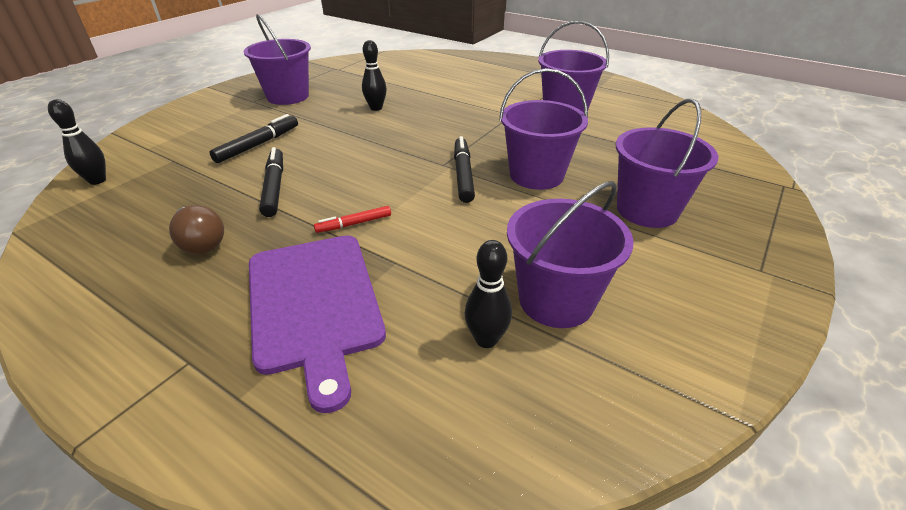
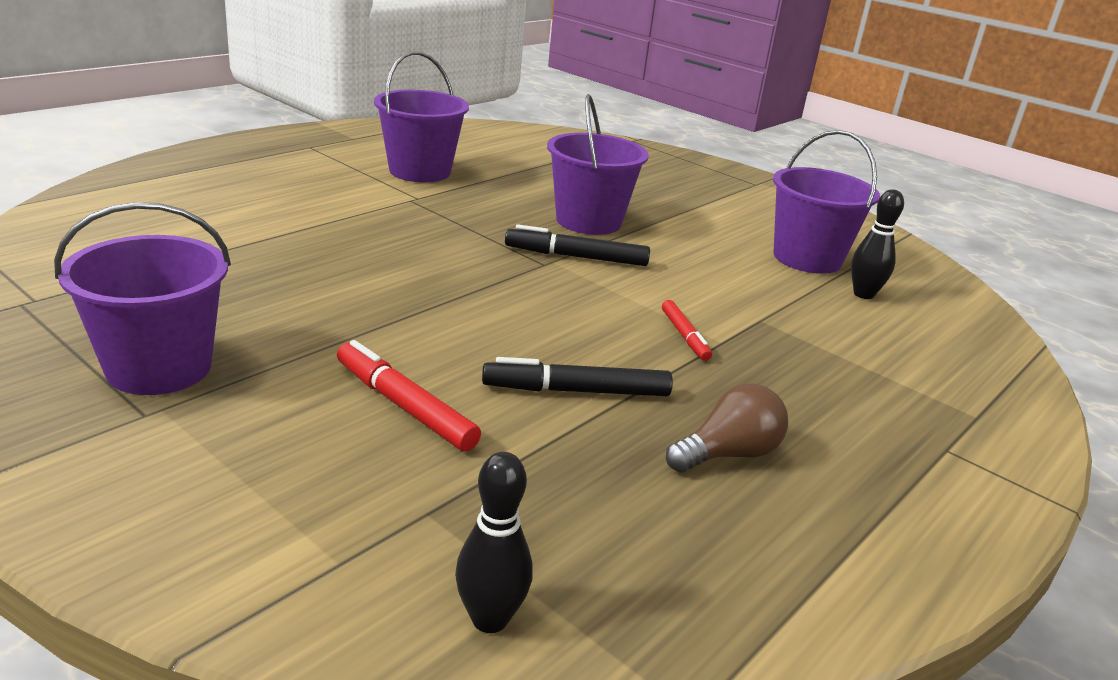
camera: 85 degrees left, 10 degrees down
(258, 145) = (404, 406): black marker -> red marker
(314, 304) = (839, 370): purple cutting board -> none
(376, 108) = (310, 284): black bowling pin -> none
(647, 210) = (668, 194): purple bucket -> none

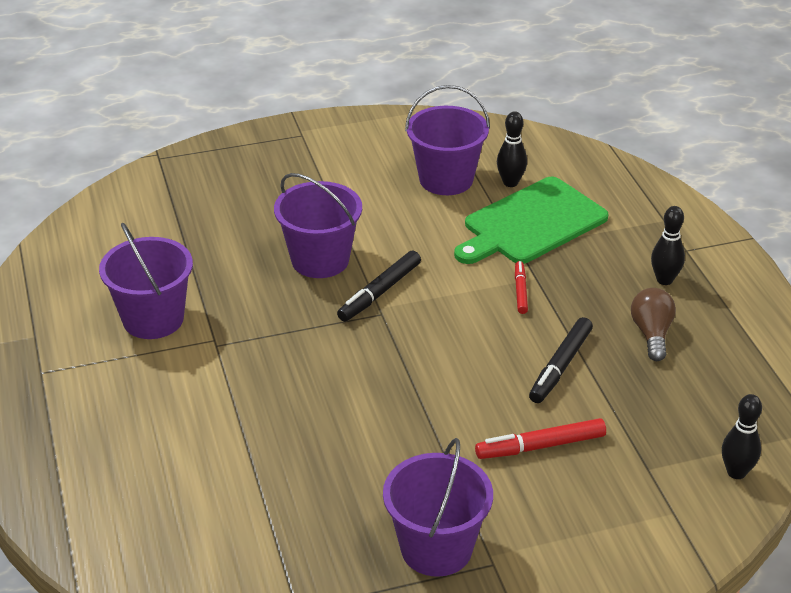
camera: 55 degrees left, 10 degrees up
(684, 336) = (520, 291): red marker -> red marker turned 105 degrees counterclockwise
(814, 320) = (531, 223): none -> green cutting board
(856, 442) = (664, 280): none -> black bowling pin

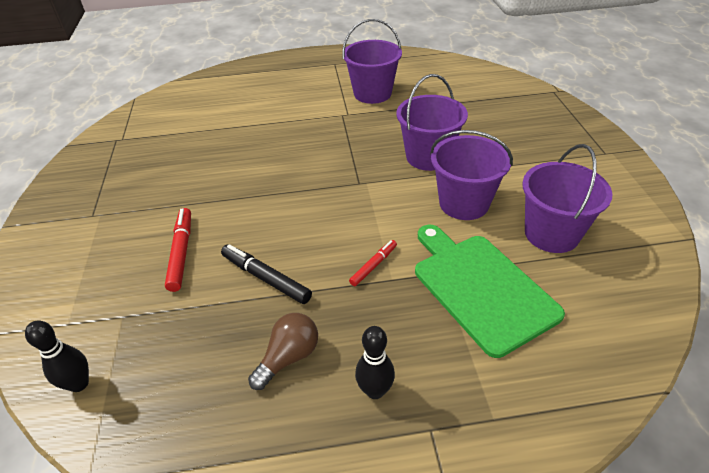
camera: 100 degrees right, 5 degrees up
(379, 292) = (384, 183): black marker -> none
(436, 548) = (121, 192): purple bucket -> purple bucket (464, 203)
(510, 182) = (554, 281): black bowling pin -> none
(520, 291) = (373, 265): red marker -> red marker turned 60 degrees counterclockwise
(652, 334) = (288, 357): brown light bulb -> brown light bulb turned 60 degrees counterclockwise

